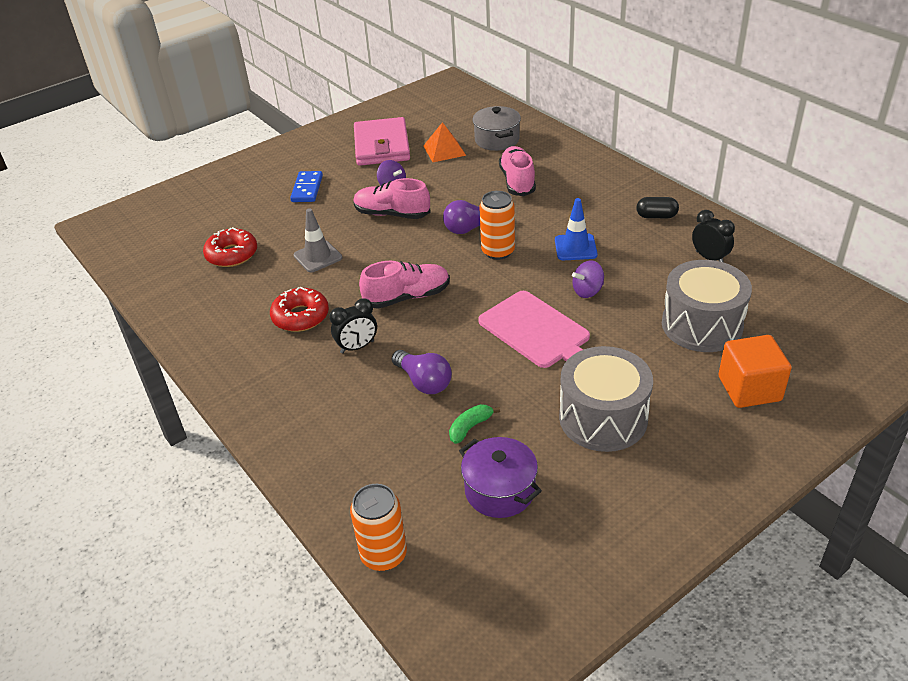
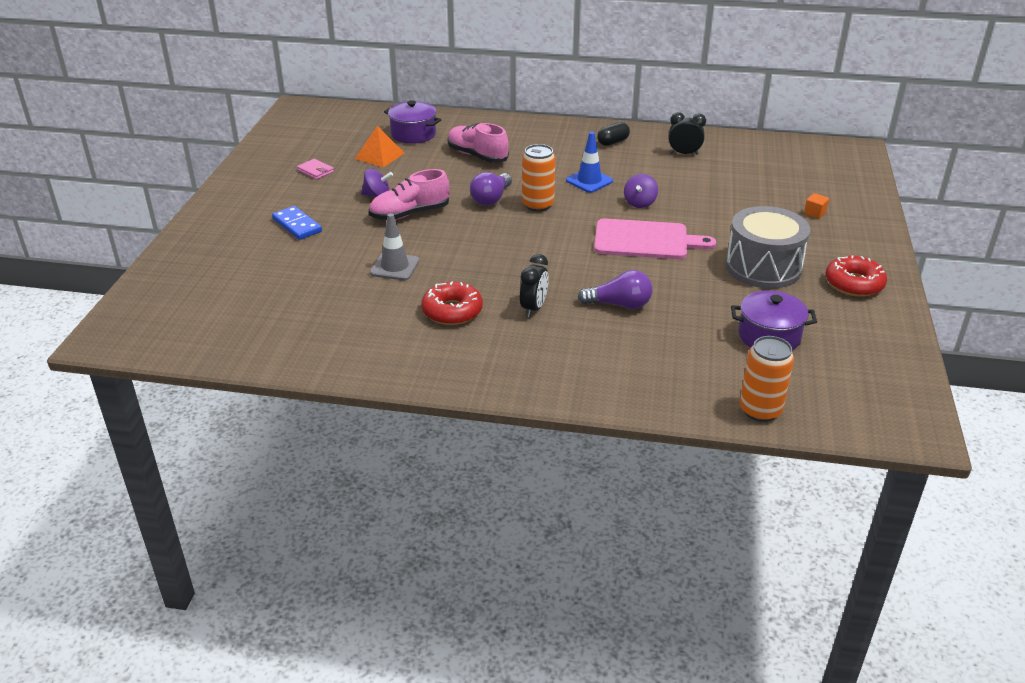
camera: 45 degrees left, 5 degrees down
(232, 254) = (308, 298): red donut -> red donut (854, 284)
(382, 146) = (315, 171): pink wallet -> pink wallet, size x0.41
(407, 297) = (517, 261): pink shoe -> none
(470, 427) = (694, 314): green banana -> none
(497, 140) = (413, 134): grey pot -> purple pot
(702, 325) = (738, 192): grey drum -> none
(749, 389) = (814, 213): orange cube -> orange cube, size x0.44

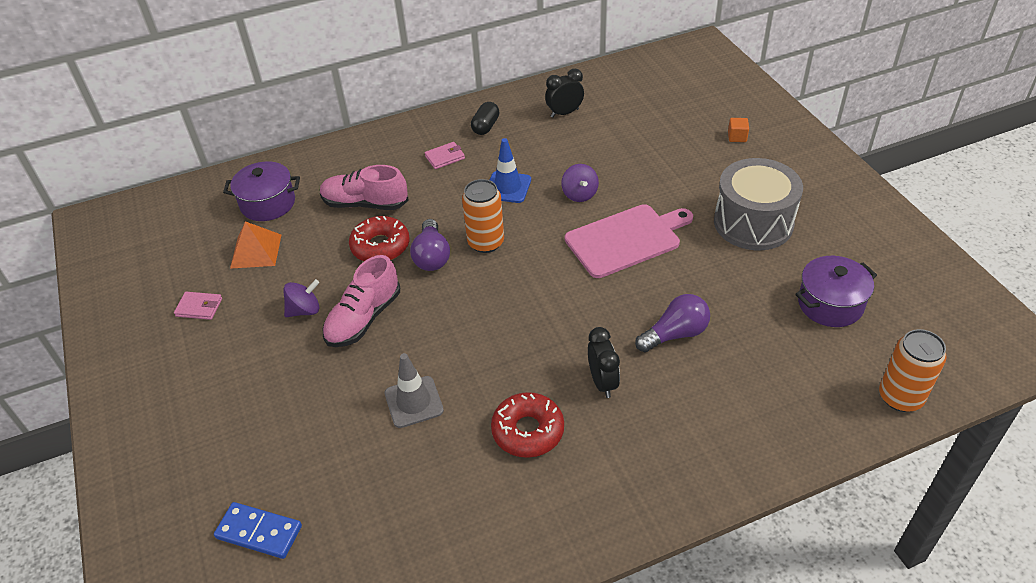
camera: 30 degrees left, 10 degrees up
(297, 225) = (248, 398): blue domino -> blue domino (259, 532)
(562, 149) = (445, 157): none -> pink wallet
(854, 284) = (838, 205): red donut -> red donut (380, 246)

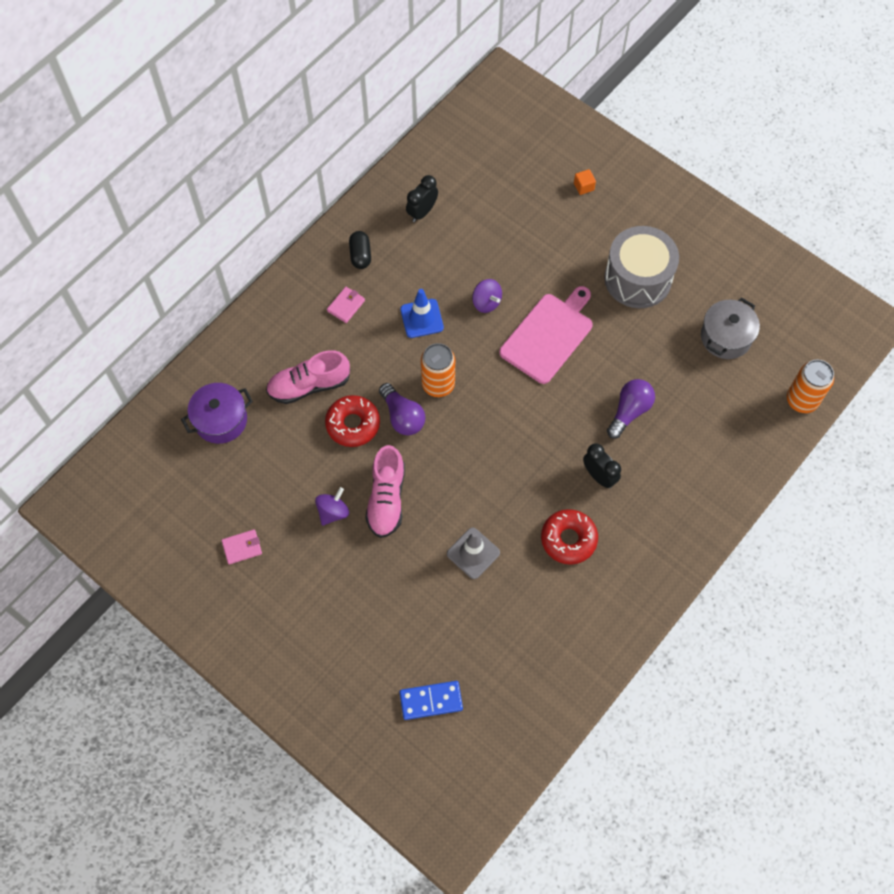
camera: 30 degrees left, 20 degrees up
(256, 251) = (248, 473): orange pyramid -> none
(830, 304) = (726, 337): purple pot -> grey pot

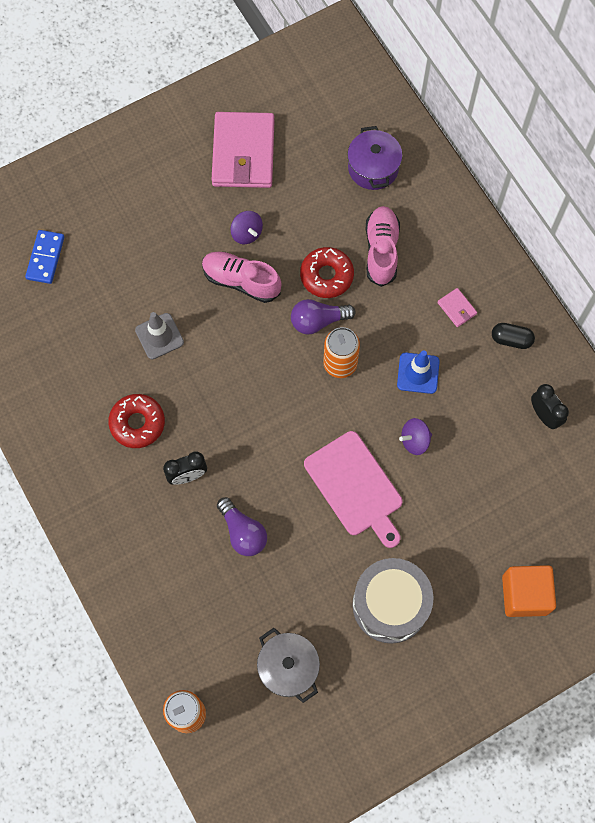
camera: 110 degrees right, 5 degrees up
(242, 547) = (243, 153): pink wallet -> pink wallet, size x2.46
(583, 186) = (524, 595): orange cube -> orange cube, size x2.29

